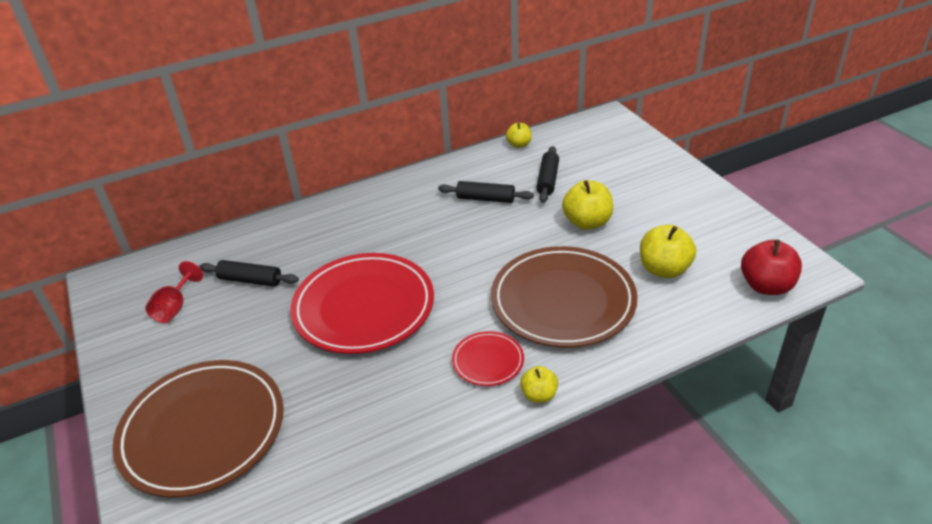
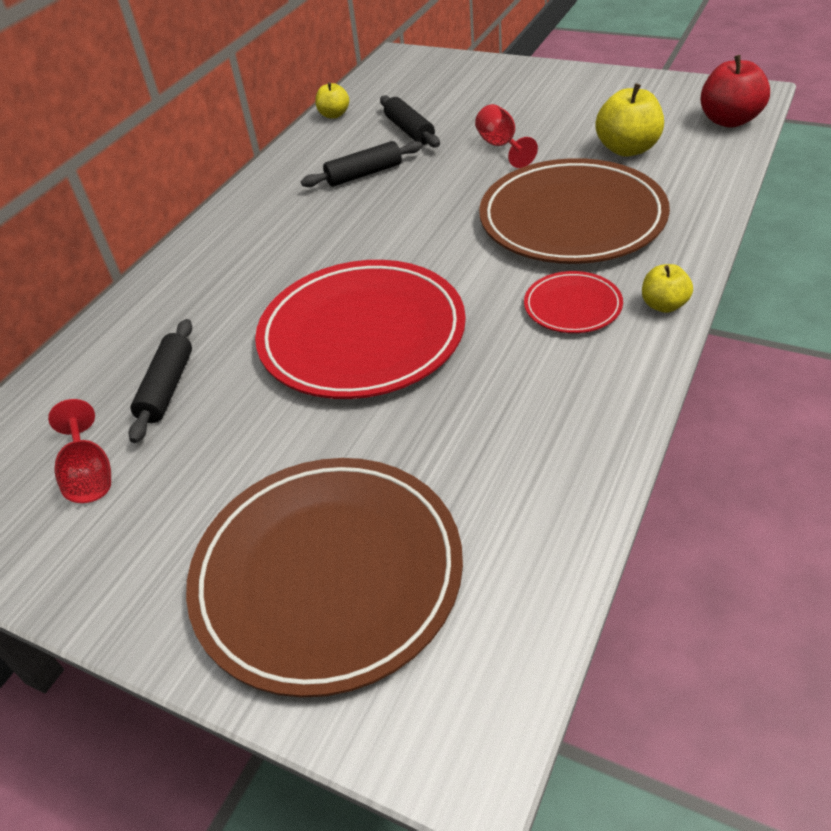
camera: 35 degrees left, 5 degrees up
(250, 280) = (167, 388): black rolling pin -> black rolling pin turned 60 degrees counterclockwise
(587, 222) = (501, 146): yellow apple -> red goblet

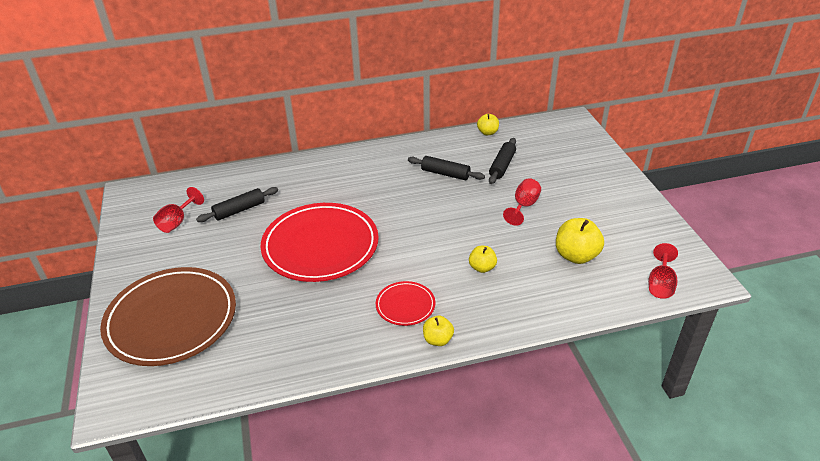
camera: 45 degrees right, 5 degrees down
(572, 219) = (482, 268): brown plate -> yellow apple
(729, 120) = (660, 284): red apple -> red goblet

